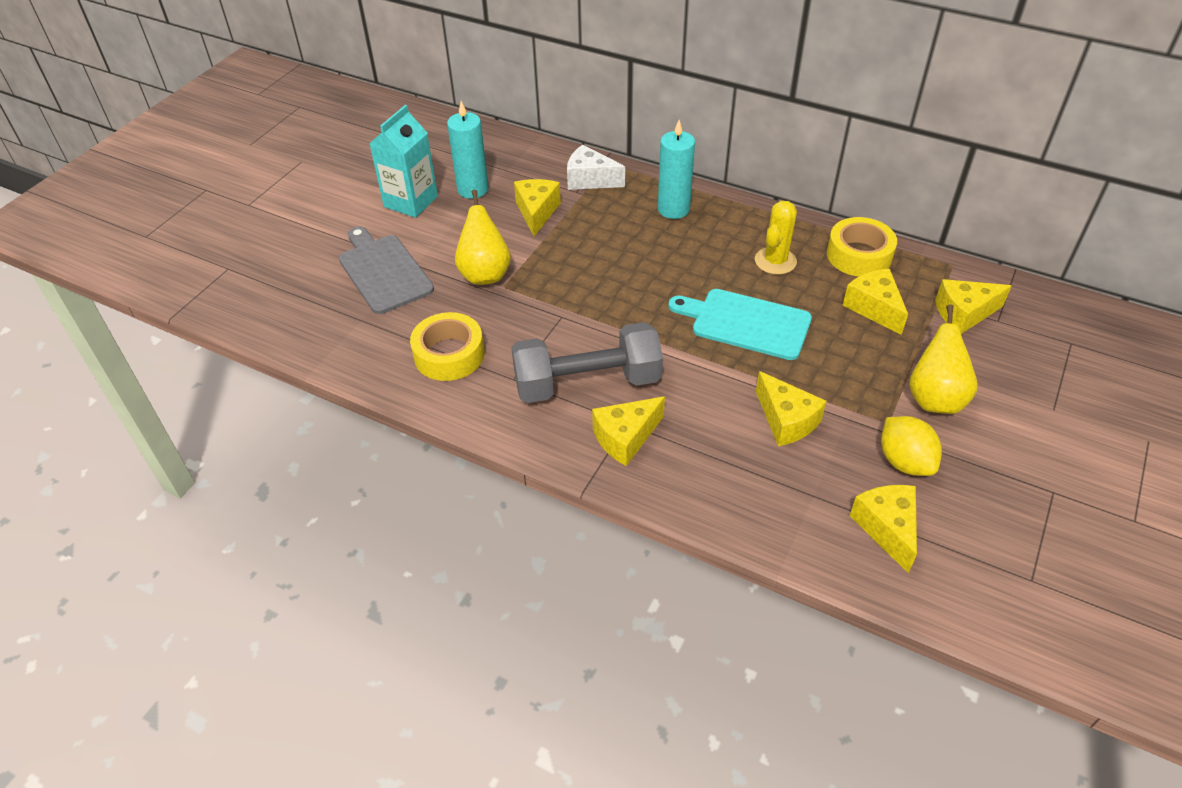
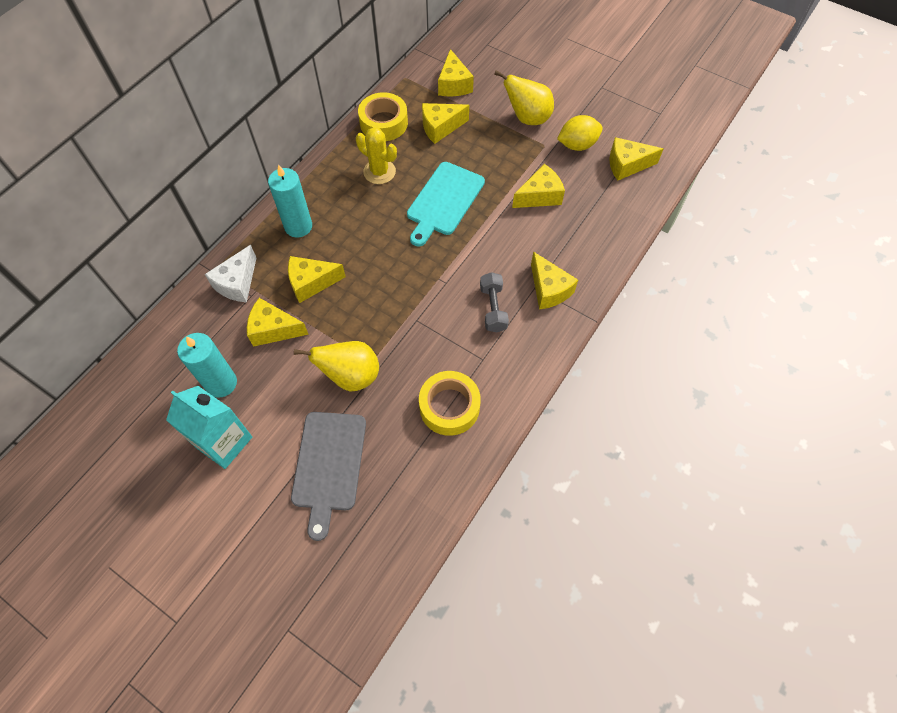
camera: 85 degrees left, 15 degrees up
(383, 271) = (329, 465): grey cutting board -> grey cutting board turned 60 degrees counterclockwise
(587, 383) = (493, 308): grey dumbbell -> grey dumbbell, size x0.52
(599, 229) = (311, 283): none -> yellow cheese

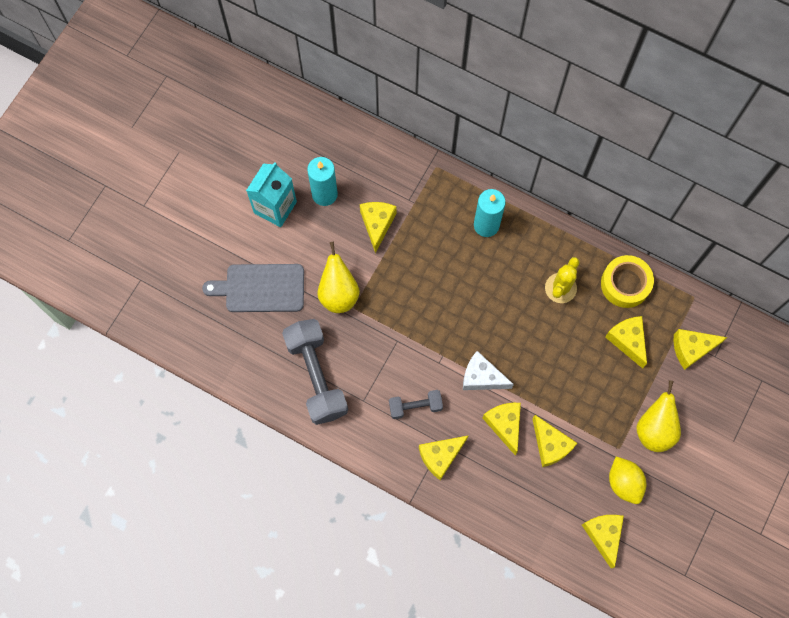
camera: 85 degrees right, 10 degrees up
(237, 283) = (420, 186): white cheese -> white cheese (481, 377)
(311, 283) = (426, 247): yellow cheese -> yellow cheese (504, 425)
(444, 201) = (532, 353): turquoise cutting board -> none
(449, 407) = (316, 376): yellow tape -> grey dumbbell

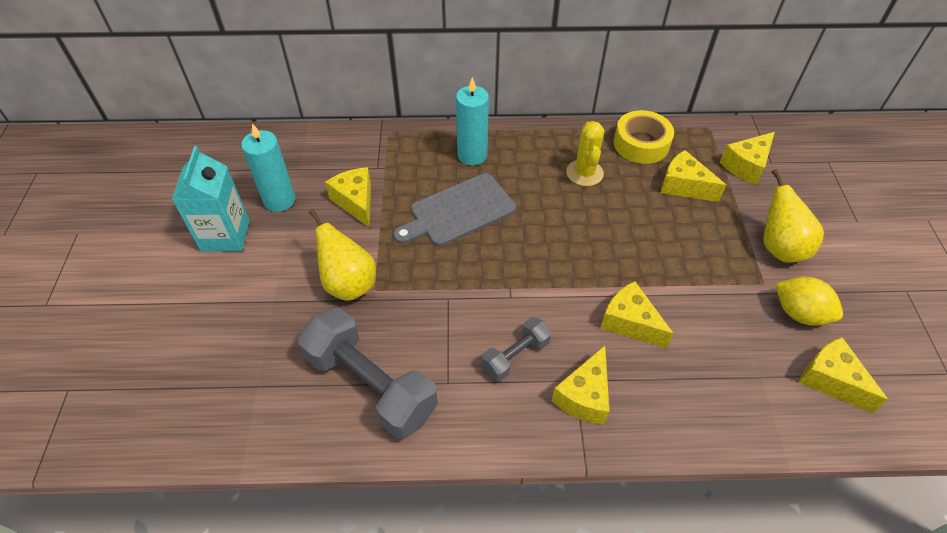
camera: 30 degrees left, 20 degrees down
(261, 288) = (246, 322): grey cutting board -> grey cutting board (458, 211)
(481, 377) = (568, 288): white cheese -> none
(550, 445) = (694, 317): yellow cheese -> none

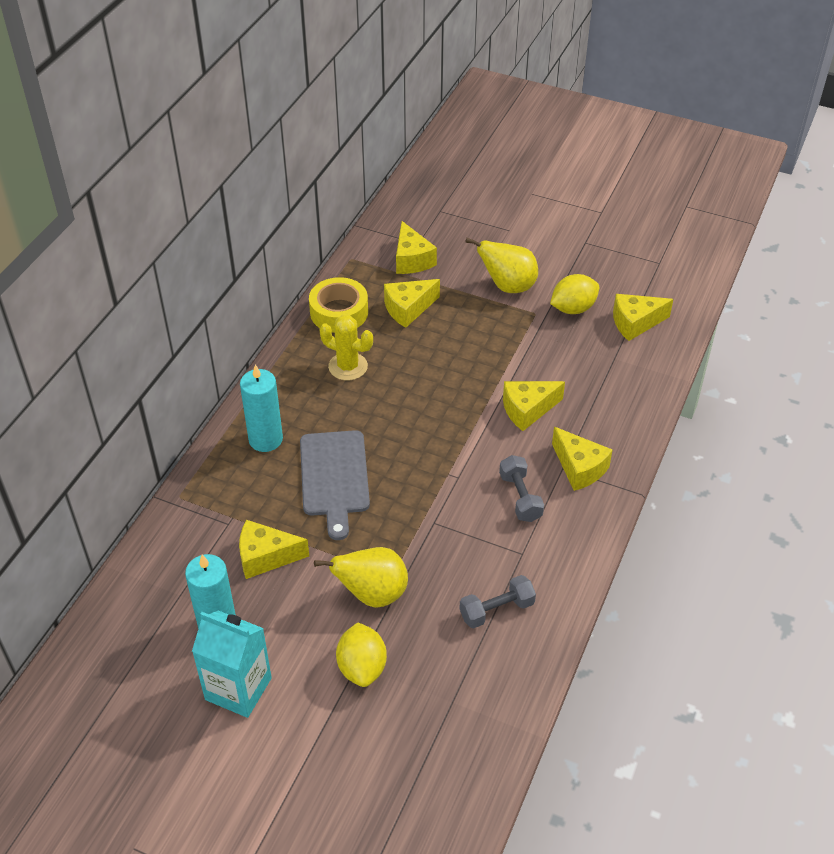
camera: 65 degrees left, 5 degrees down
(271, 305) = (362, 667): none -> yellow lemon
(371, 385) = (496, 610): grey dumbbell -> grey dumbbell, size x0.52

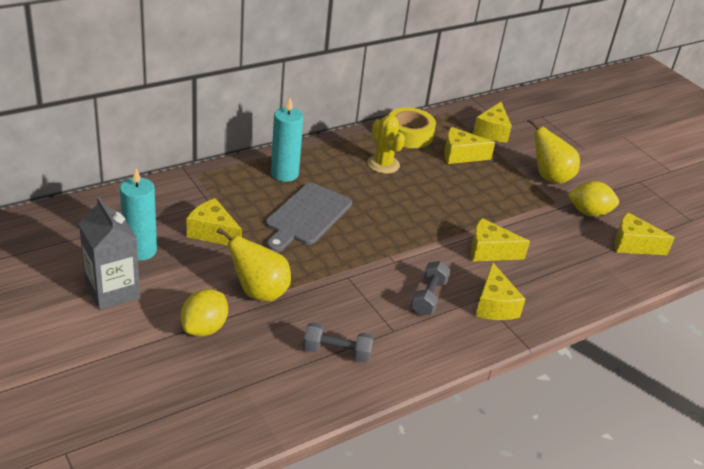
camera: 30 degrees right, 10 degrees down
(238, 689) = (112, 291): turquoise carton -> grey carton

